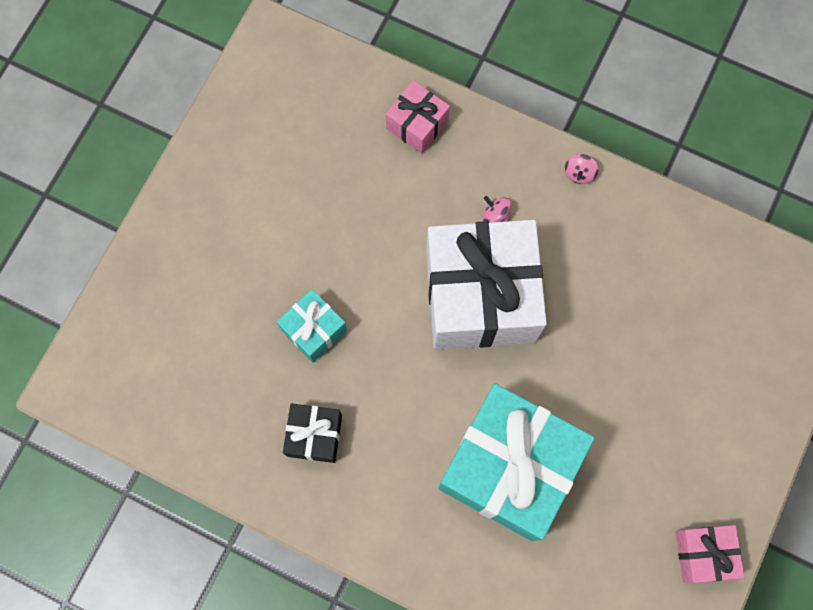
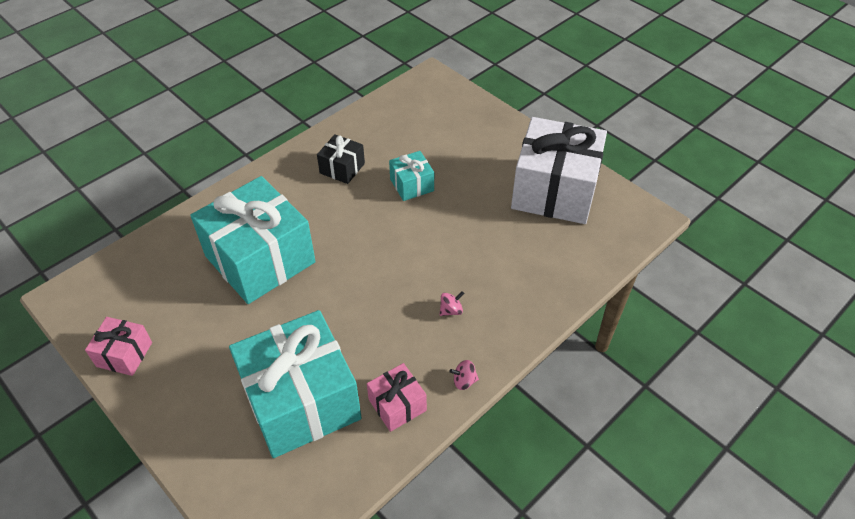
camera: 110 degrees right, 25 degrees down
(417, 124) = (547, 283): pink gift -> pink gift (397, 405)
(480, 296) = (390, 281): white gift -> white gift (554, 191)
(579, 173) = (464, 381): pink spinning top -> pink spinning top turned 45 degrees counterclockwise
(671, 326) = (301, 400): none -> turquoise gift

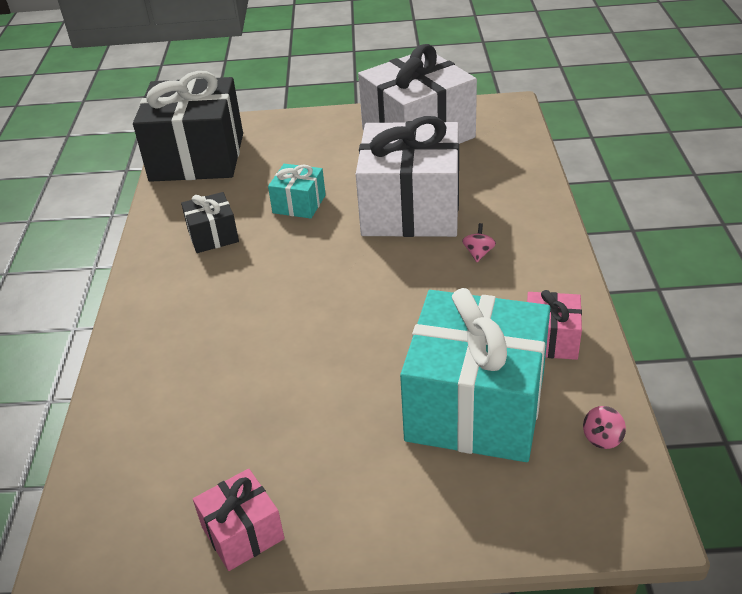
camera: 45 degrees left, 10 degrees down
(260, 259) = (251, 350): turquoise gift -> none
(409, 104) = (197, 157): none -> black gift
(463, 243) = (411, 209): none -> white gift
(464, 381) = (567, 284): pink spinning top -> pink spinning top (602, 438)

